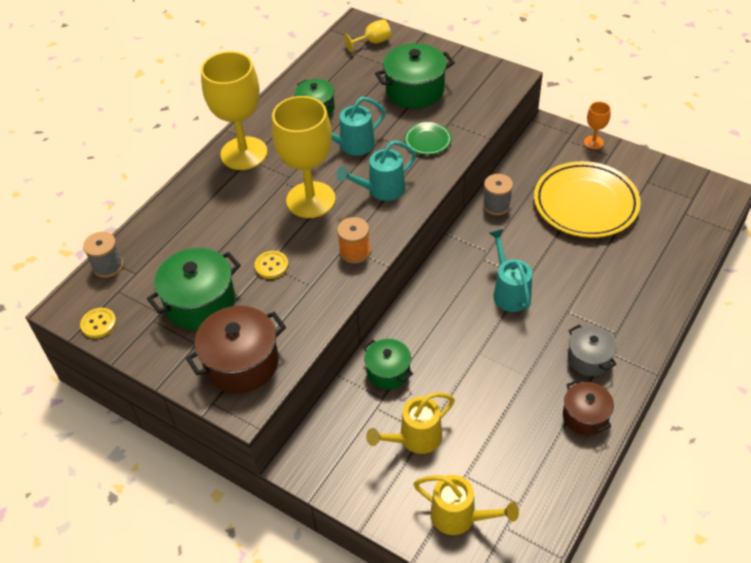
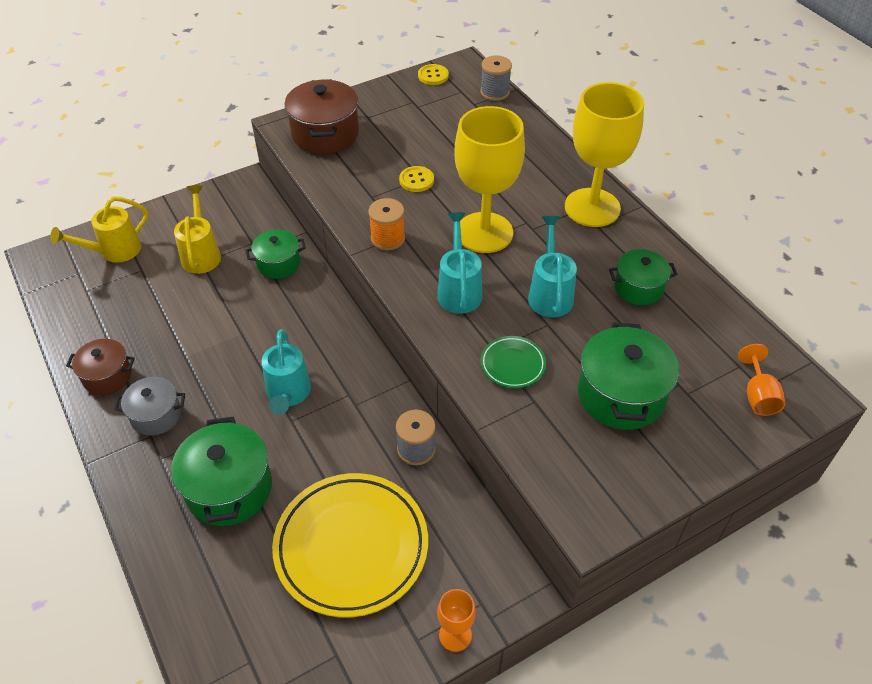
camera: 115 degrees right, 0 degrees up
(200, 303) = (409, 129): green pot -> green pot (229, 488)
(373, 42) = (758, 395): yellow goblet -> orange goblet
(509, 291) = (288, 395): turquoise watering can -> turquoise watering can turned 75 degrees clockwise

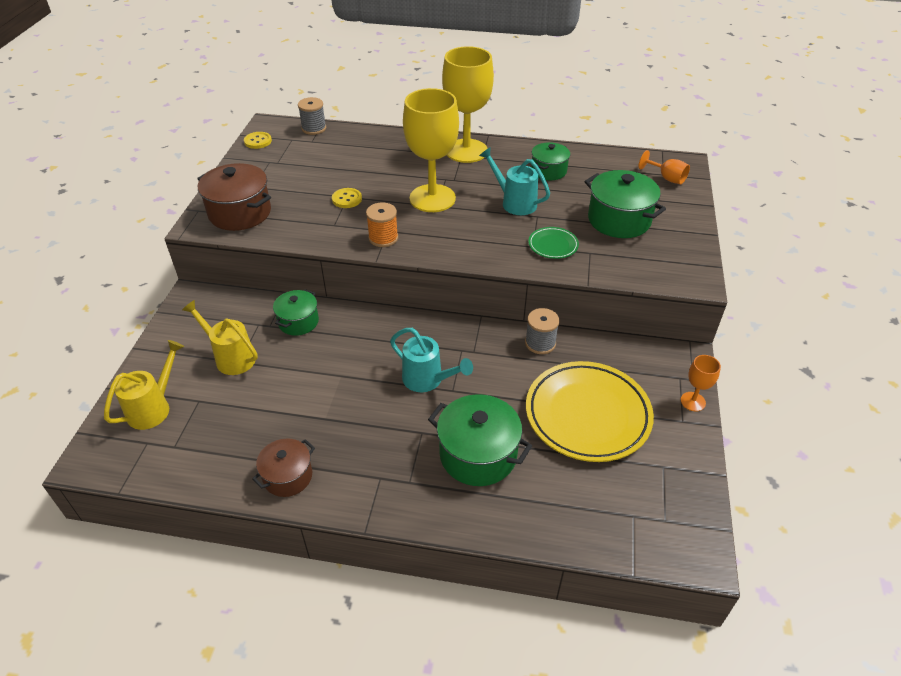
camera: 50 degrees left, 5 degrees down
(114, 251) = (154, 407): yellow watering can -> yellow watering can turned 150 degrees counterclockwise
(156, 415) = (364, 464): grey pot -> none
(459, 290) = (468, 233): turquoise watering can -> none

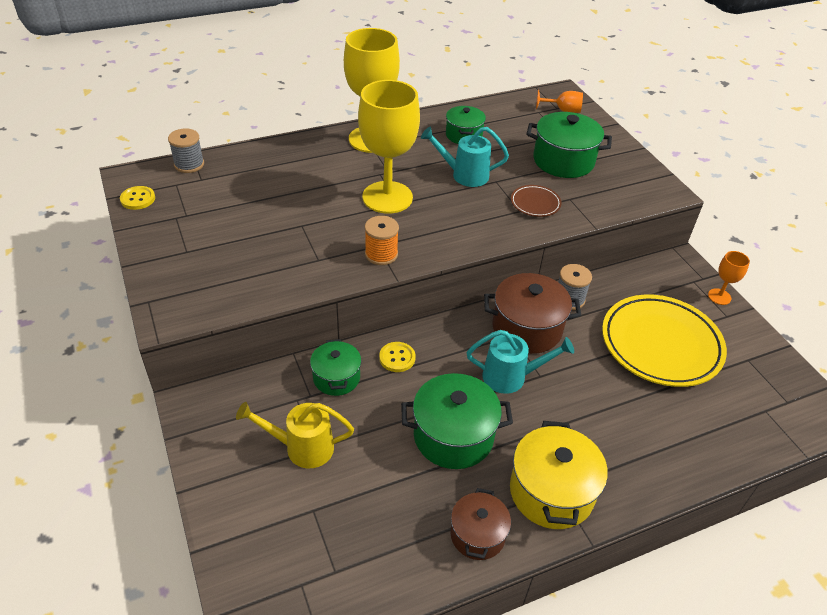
camera: 35 degrees left, 0 degrees up
(154, 407) = (271, 543): yellow watering can -> none
(240, 213) = (202, 285): brown pot -> brown pot (527, 328)
(347, 199) = (304, 228): yellow button -> yellow button (397, 358)
(372, 477) = (551, 492): none -> yellow pot
(478, 455) = (614, 422): green pot -> green pot (453, 436)
(553, 245) = (535, 203): green plate -> brown plate

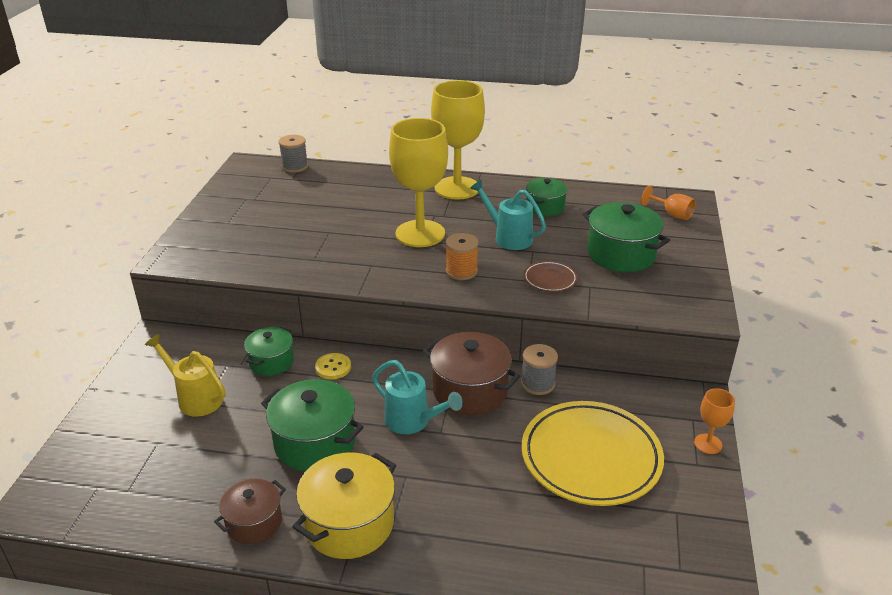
camera: 35 degrees right, 10 degrees down
(138, 199) = (234, 179): yellow button -> none
(381, 254) = (366, 272): orange spool -> orange spool (461, 271)

